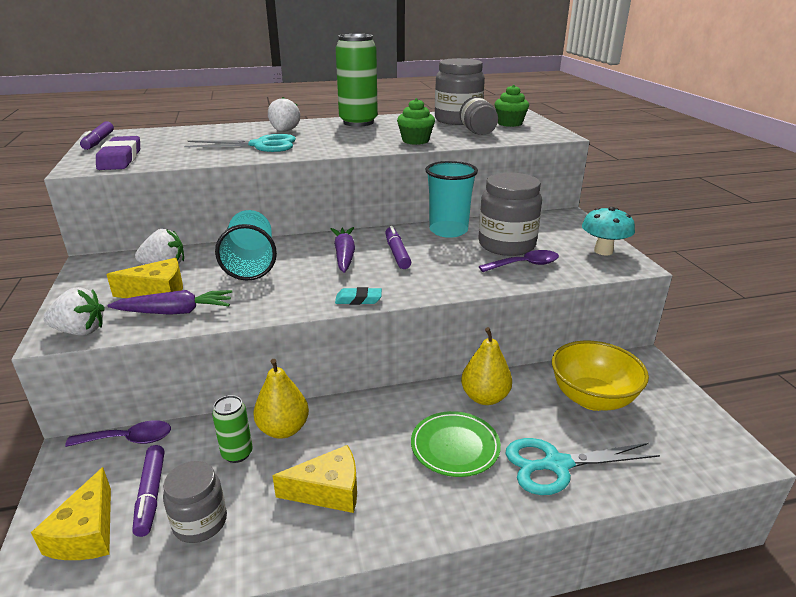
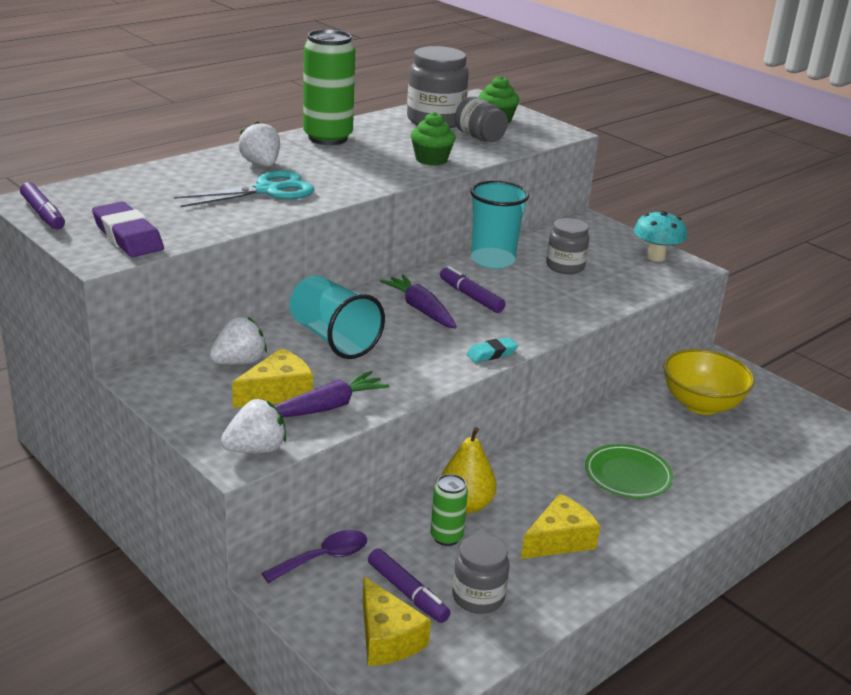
camera: 30 degrees left, 0 degrees up
(485, 397) = (615, 427): yellow pear -> none
(506, 245) = (565, 266): grey jar -> grey jar, size x0.62
(525, 265) = (602, 285): purple spoon -> none
(556, 465) = (716, 466): turquoise scissors -> none

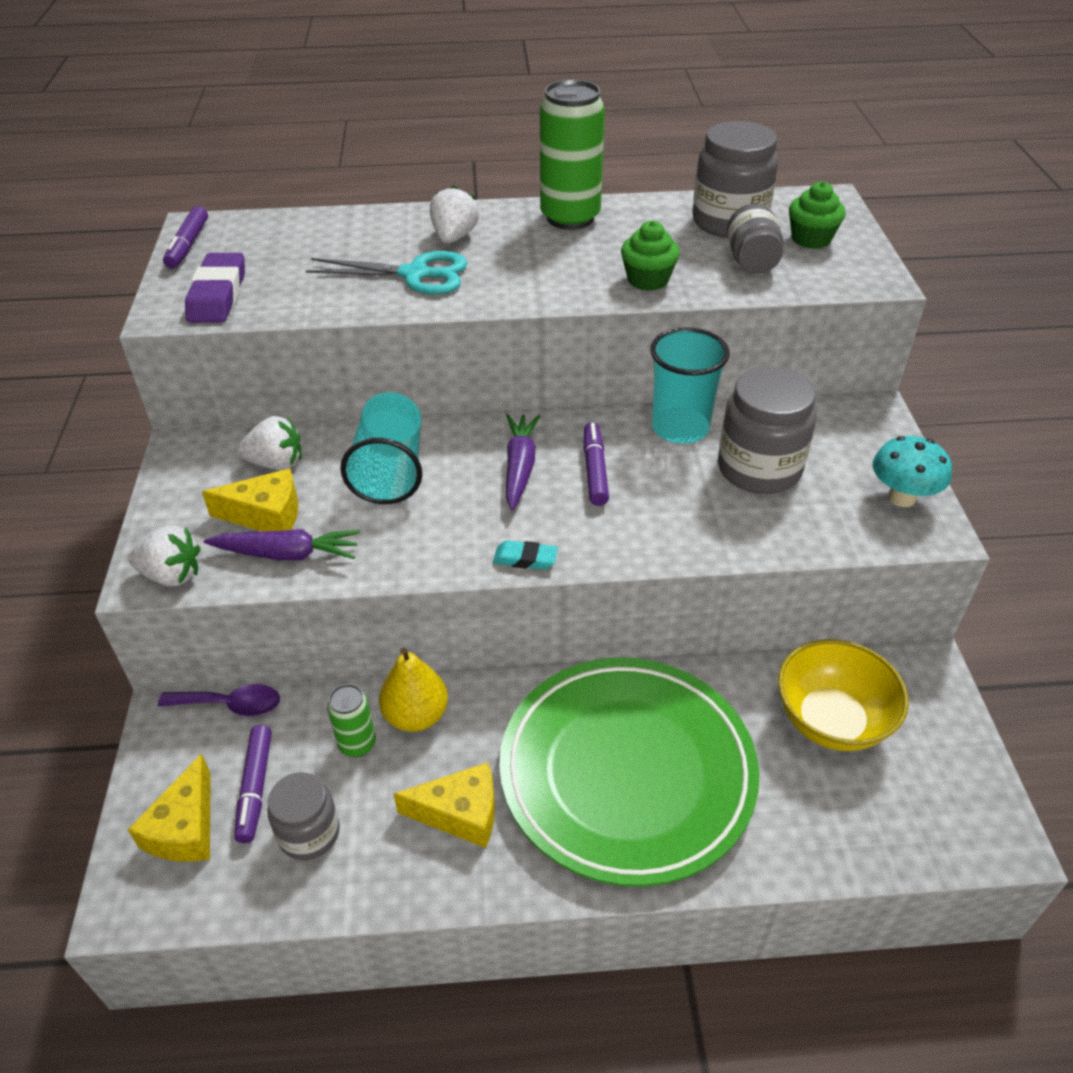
camera: 40 degrees right, 15 degrees up
(565, 266) = (759, 469): grey jar -> grey jar, size x1.62
(627, 475) = (627, 772): green plate -> green plate, size x2.23

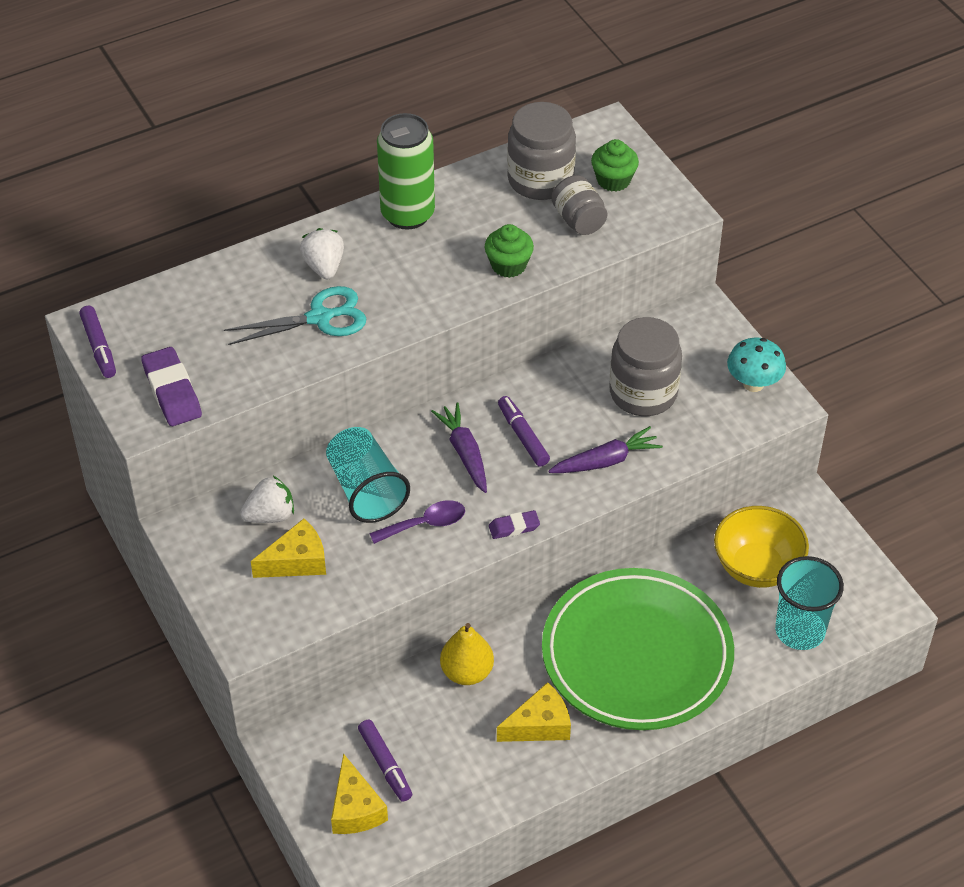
camera: 25 degrees left, 5 degrees up
(172, 575) = (263, 632): white strawberry -> none
(230, 705) = (323, 717): purple spoon -> purple spoon (425, 524)
(287, 554) = (337, 586): purple carrot -> purple carrot (605, 461)
(309, 833) = (445, 778): grey jar -> none
(357, 744) = (437, 708): green can -> none
(525, 559) = (514, 527): turquoise eraser -> purple eraser
(680, 428) = (567, 375): turquoise cup -> turquoise cup (800, 631)

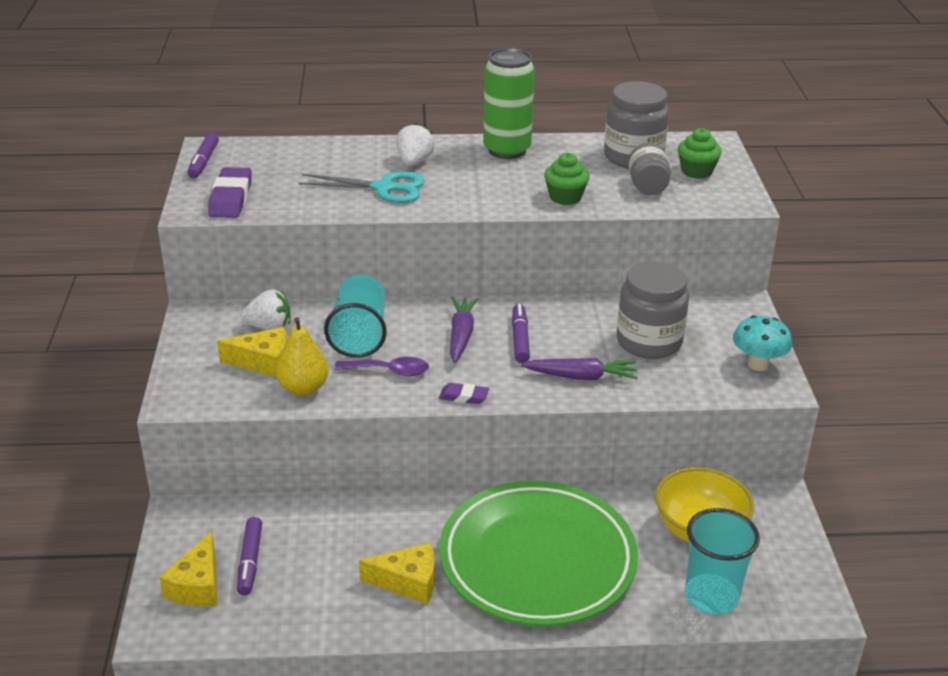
camera: 25 degrees right, 15 degrees down
(467, 672) = (374, 518): yellow pear -> yellow pear (303, 388)

